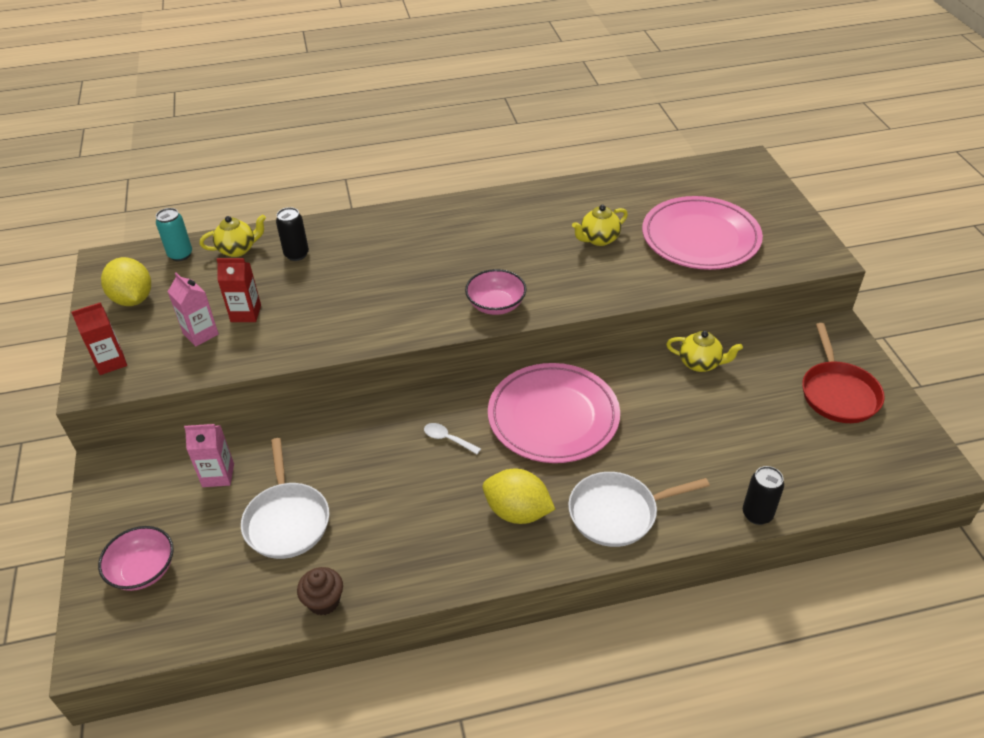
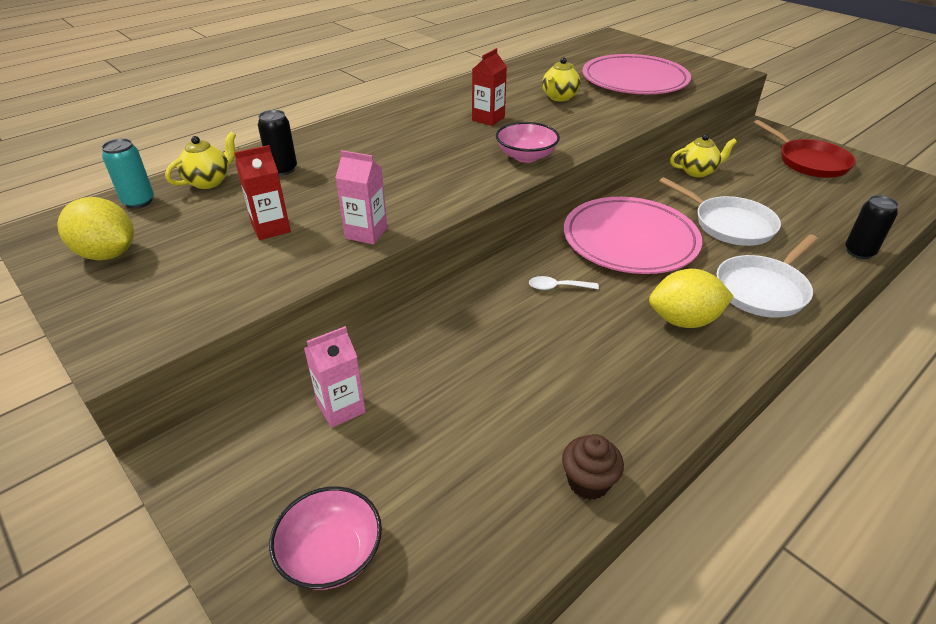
camera: 30 degrees left, 5 degrees down
(111, 362) = (127, 321): red carton -> red carton (488, 119)
(200, 334) = (230, 260): pink carton -> pink carton (366, 233)
(287, 520) = (466, 420): white pan -> white pan (729, 224)

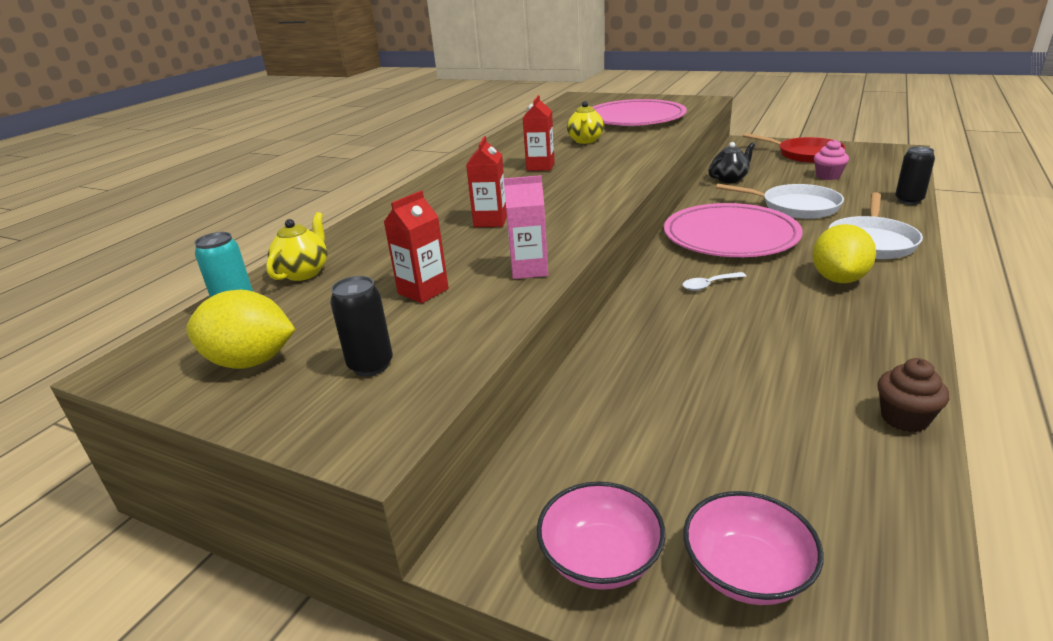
camera: 20 degrees left, 10 degrees down
(283, 169) = (378, 245): black can -> black can (371, 365)
(341, 408) = (614, 441): pink carton -> none
(387, 170) = (490, 221): none -> red carton
(526, 156) = (609, 183): pink bowl -> pink bowl (600, 558)
(683, 320) = (838, 279): yellow lemon -> yellow lemon turned 45 degrees counterclockwise
(697, 172) = (729, 179): yellow teapot -> black teapot
(804, 196) = (828, 176): none -> pink cupcake

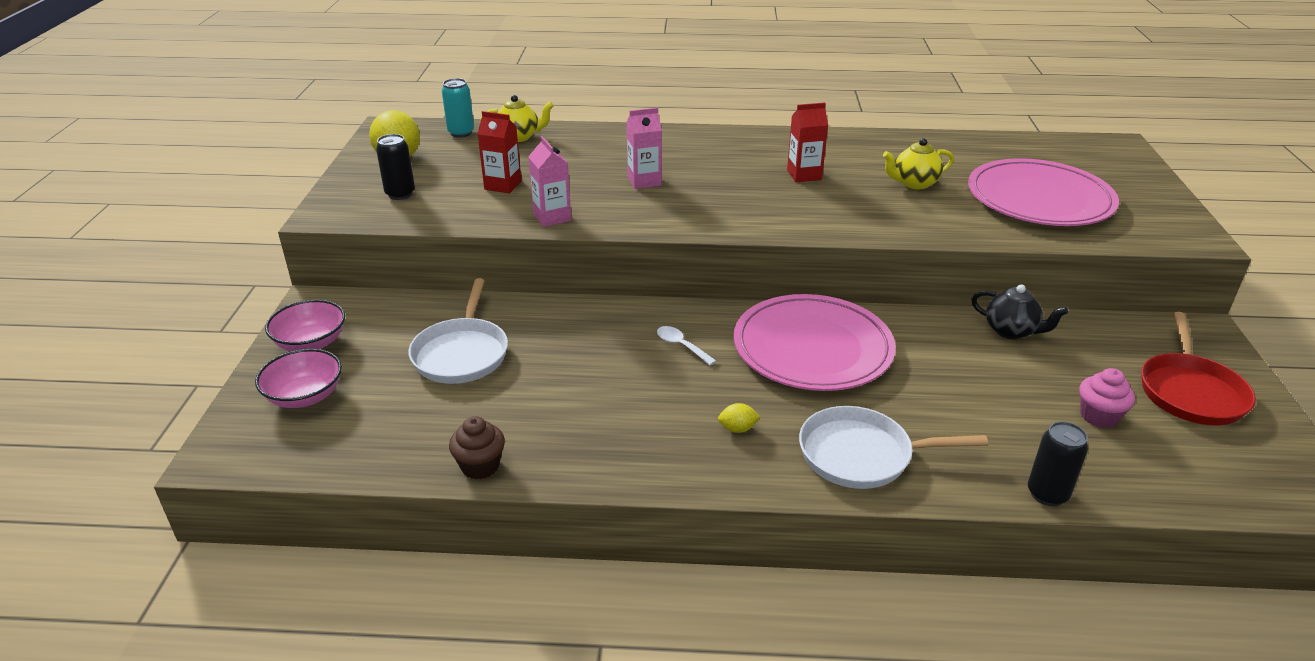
camera: 65 degrees right, 5 degrees up
(490, 221) = (644, 181): red carton -> pink carton
(795, 207) = (944, 391): white pan -> white pan (461, 353)
(838, 279) = (737, 429): yellow lemon -> yellow lemon, size x0.45

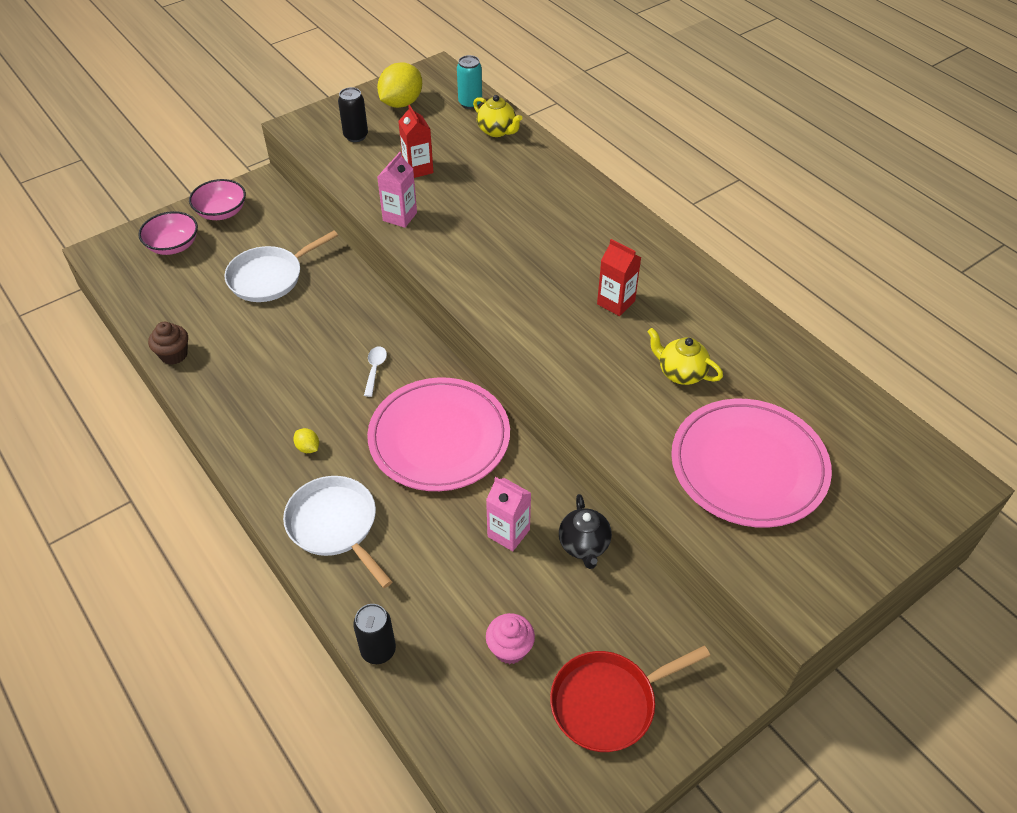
camera: 50 degrees right, 15 degrees up
(644, 181) = (502, 227): pink carton -> pink carton (508, 533)

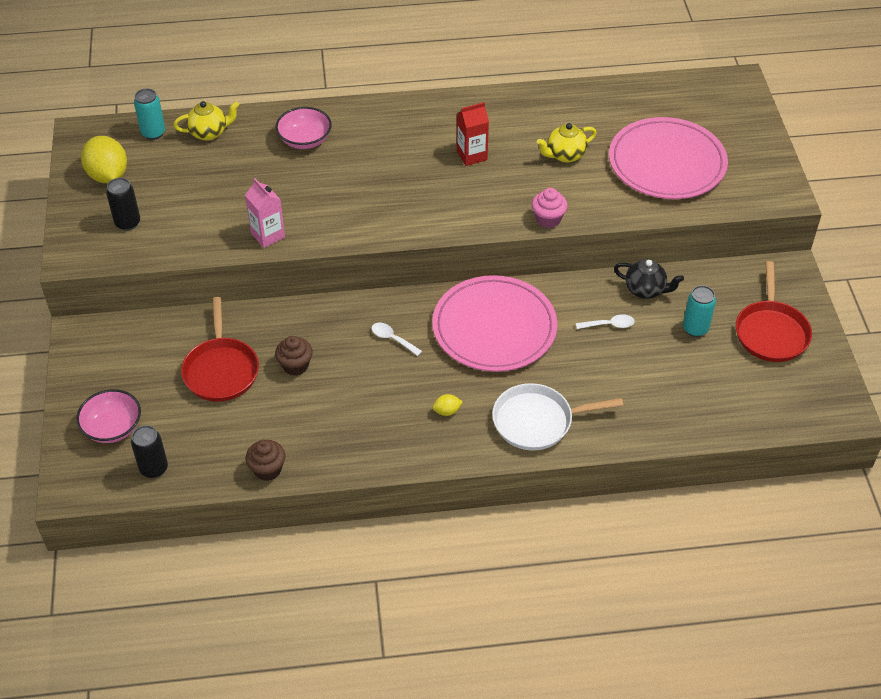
camera: 60 degrees left, 0 degrees up
(221, 212) = (95, 376): pink bowl -> pink bowl (305, 140)
(269, 277) = (221, 370): white pan -> red pan
(302, 319) = (295, 365): none -> brown cupcake
(378, 650) = (663, 435): black can -> black can (154, 468)
(418, 169) = (214, 200): red carton -> none
(508, 533) = (609, 325): pink carton -> white spoon
(510, 649) = (704, 364): pink cupcake -> pink cupcake (548, 219)
(558, 618) = (695, 329): none -> turquoise can

